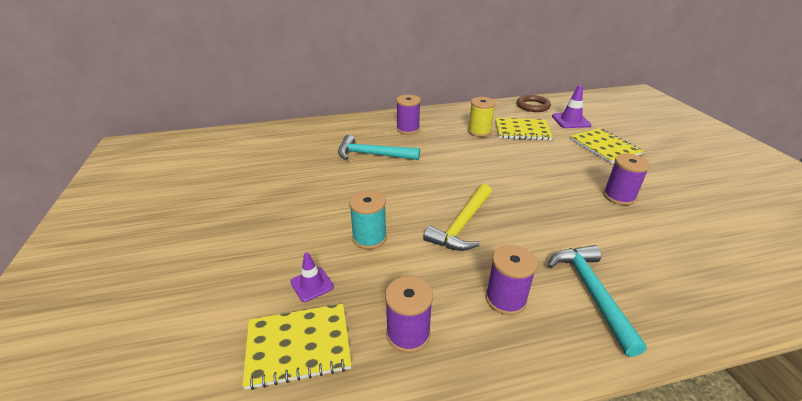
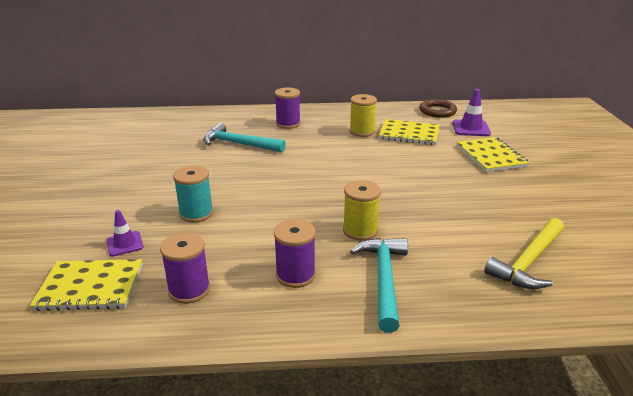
camera: 10 degrees right, 5 degrees down
(462, 225) = (292, 212): yellow hammer -> yellow hammer (529, 261)
(538, 238) = (360, 230): none -> yellow spool
(619, 196) = (472, 203): purple spool -> none

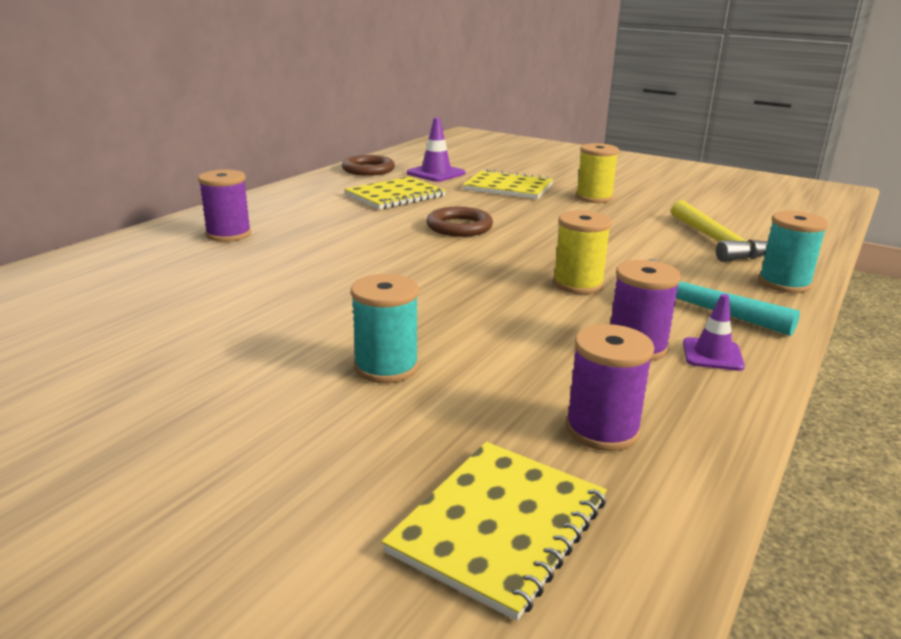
camera: 55 degrees left, 5 degrees down
(125, 244) = (394, 455): purple traffic cone -> purple traffic cone (712, 355)
(239, 144) = (221, 279): turquoise hammer -> none
(362, 131) = (342, 210): yellow spool -> yellow spool (594, 198)
(392, 167) = (459, 227): none -> brown ring
(485, 311) = (784, 283): none -> turquoise spool

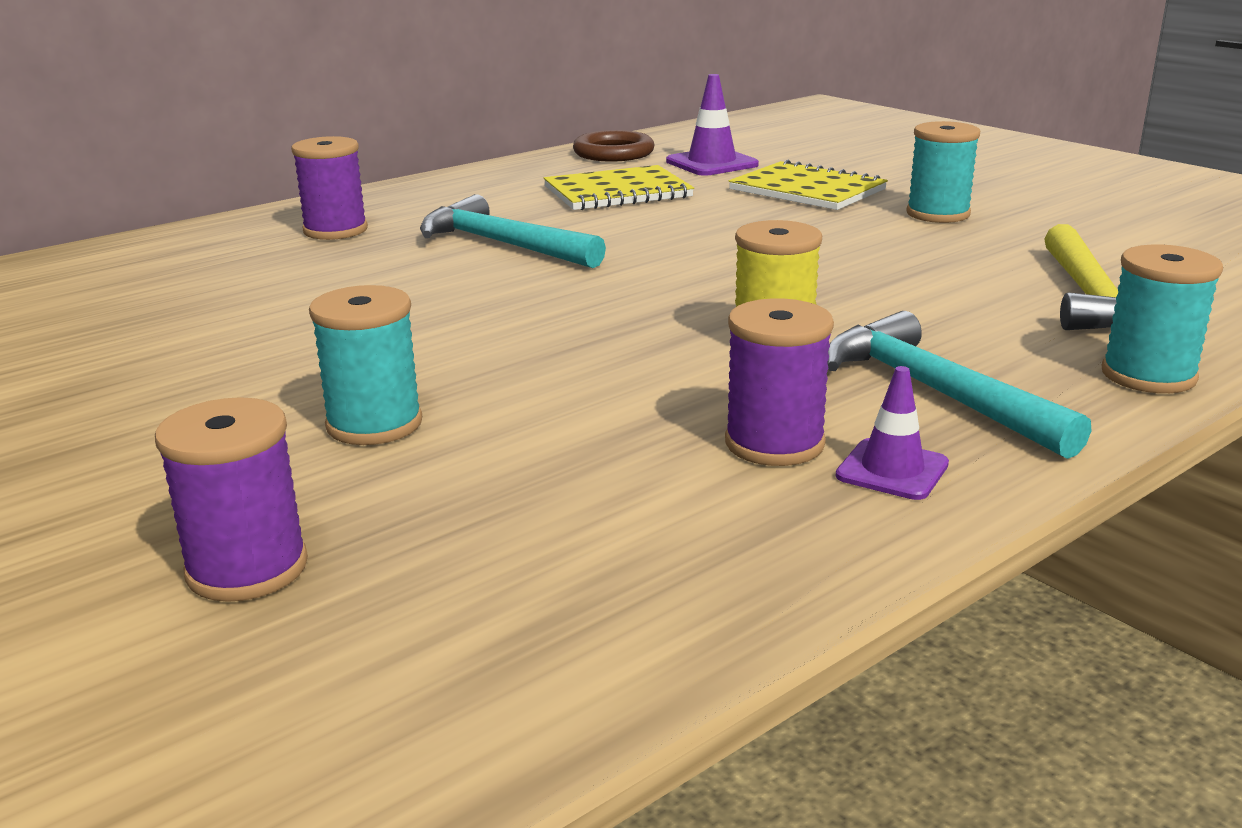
camera: 20 degrees right, 0 degrees up
(355, 236) = (503, 245): none -> turquoise hammer
(459, 227) = (670, 243): brown ring -> none
(499, 526) = (322, 650): yellow notebook -> none
(594, 198) = (938, 214): yellow spool -> turquoise spool
(602, 430) = (596, 551): purple spool -> purple spool (247, 568)

